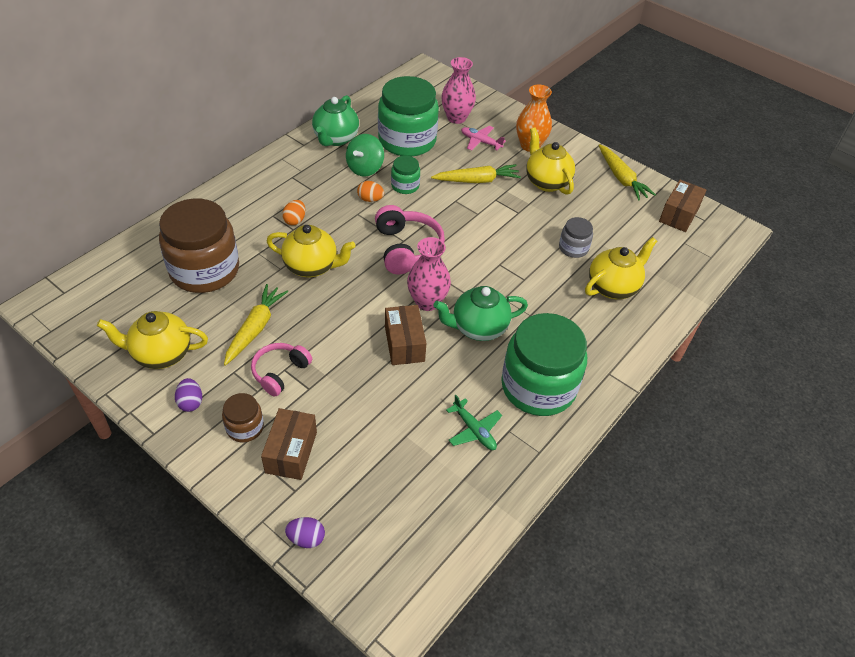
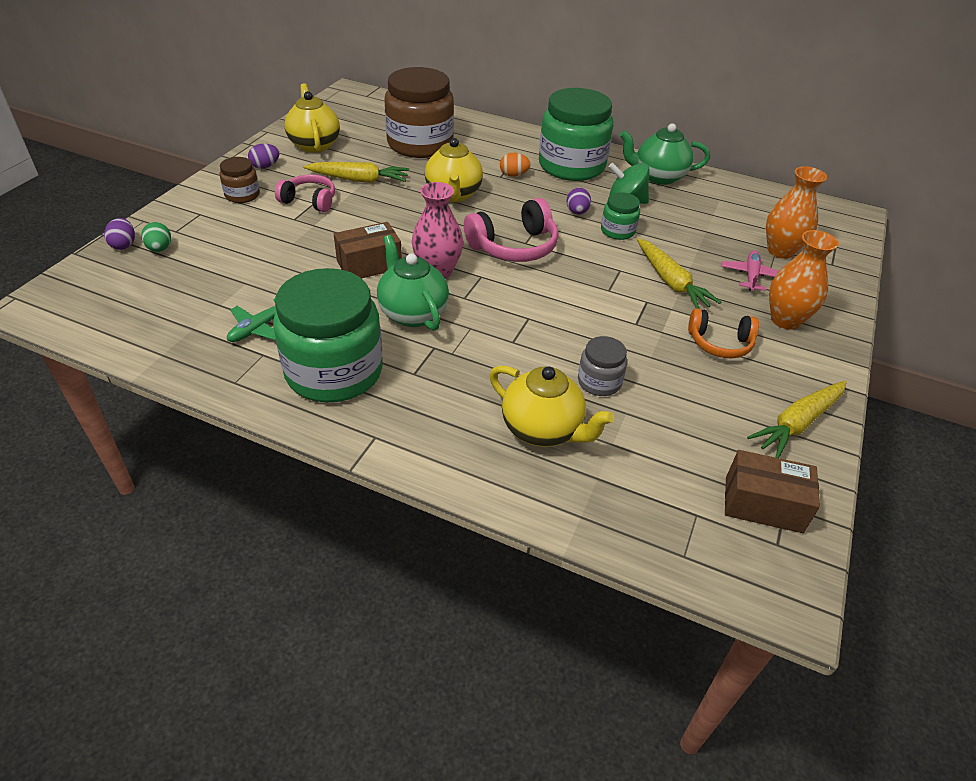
camera: 75 degrees right, 5 degrees down
(291, 452) = (217, 222): brown box -> none
(325, 505) = (160, 249): none -> green egg
(370, 199) = (577, 212): orange egg -> purple egg
(407, 141) = (699, 221): green jar -> green jar (571, 166)
(456, 118) = (780, 251): pink vase -> orange vase
(546, 182) = (719, 343): yellow teapot -> orange headphones

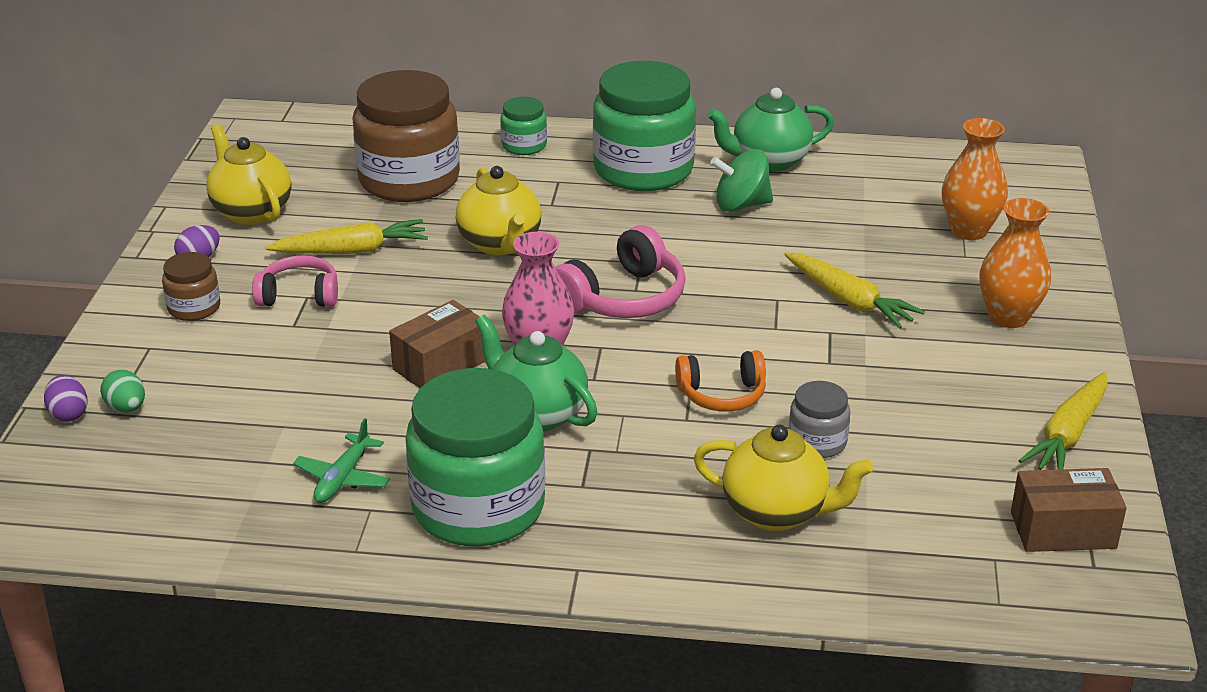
camera: 15 degrees left, 10 degrees down
(513, 175) = (569, 199): orange egg -> none
(577, 212) = (683, 234): purple egg -> none
(617, 231) = (750, 248): green jar -> green jar (524, 145)
(719, 343) = (941, 363): orange headphones -> orange headphones (722, 395)
(751, 276) = (945, 271): pink plane -> none

